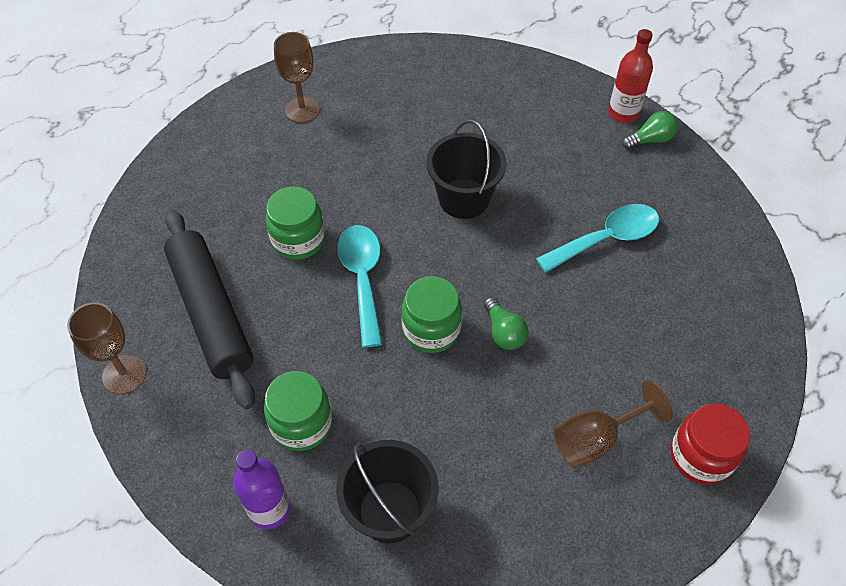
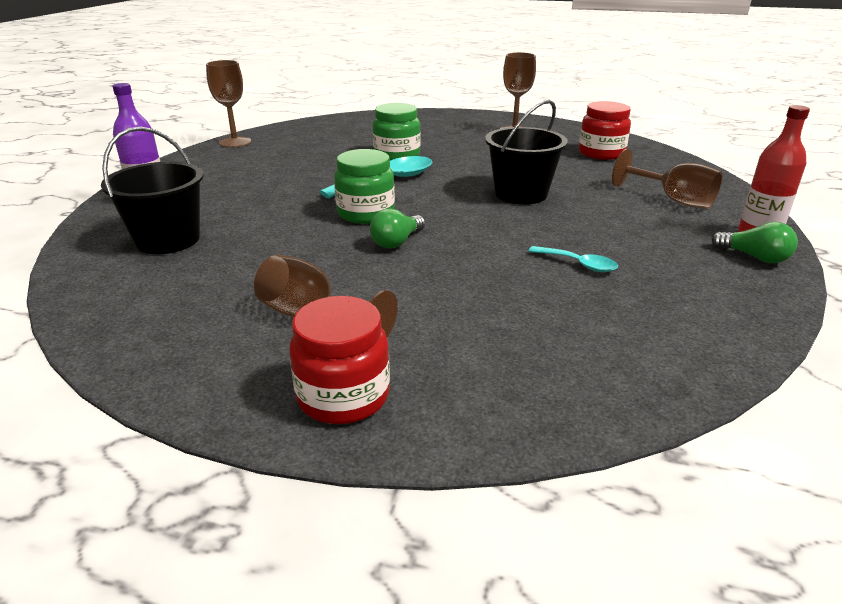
camera: 60 degrees right, 25 degrees down
(211, 313) = (304, 149): black rolling pin -> none
(301, 424) = (232, 193): green jar -> none
(414, 89) = (601, 153): none -> red jar
(540, 114) = (673, 200): none -> brown goblet
(606, 238) = (578, 264): turquoise spoon -> turquoise spoon, size x0.54

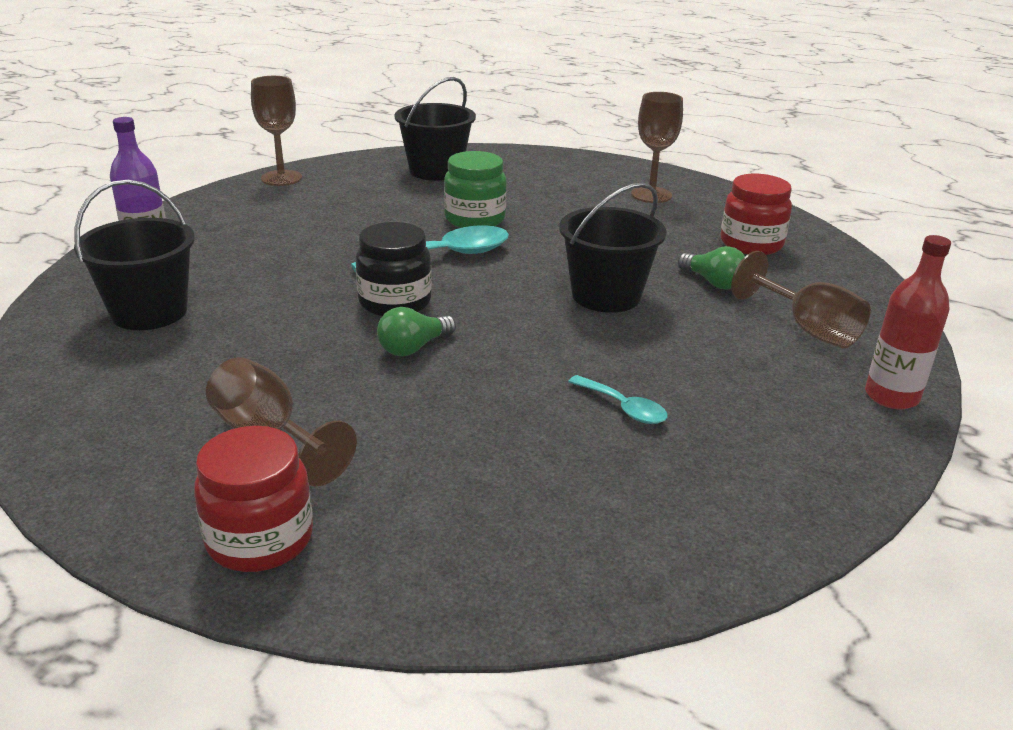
camera: 10 degrees right, 0 degrees up
(351, 128) = (436, 171): none -> black bucket
(366, 213) = (395, 302): green jar -> black jar
(754, 257) = (865, 428): green light bulb -> green light bulb (713, 282)

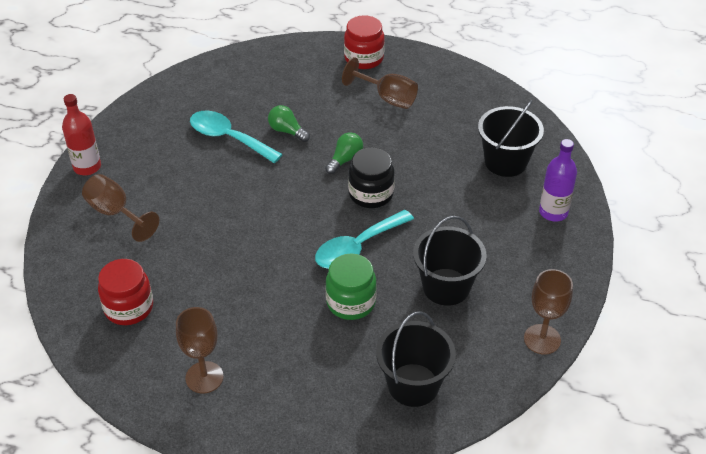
camera: 170 degrees right, 15 degrees up
(606, 296) = (240, 223): black bucket -> black bucket (446, 287)
(624, 408) = (228, 138): turquoise spoon -> turquoise spoon, size x1.84
(713, 282) = (167, 251): green light bulb -> green light bulb (287, 131)

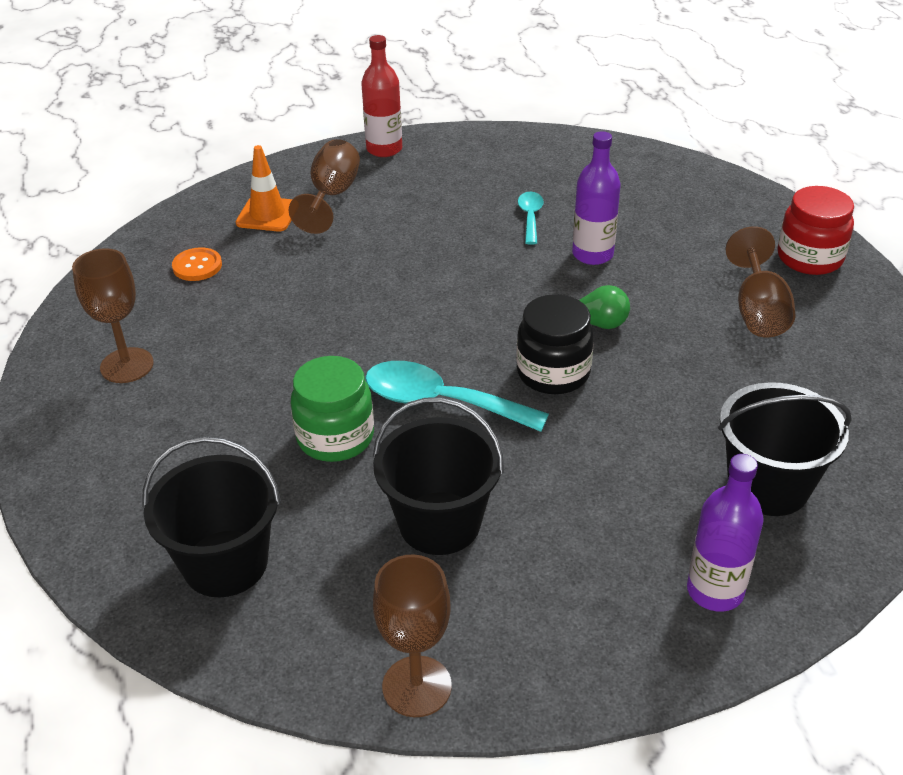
camera: 60 degrees right, 5 degrees down
(104, 252) = (267, 214): none -> orange traffic cone
(129, 307) = (197, 266): red jar -> orange button
(228, 138) = (530, 217): turquoise spoon -> turquoise spoon, size x0.54
(287, 131) = (592, 254): green light bulb -> purple bottle

